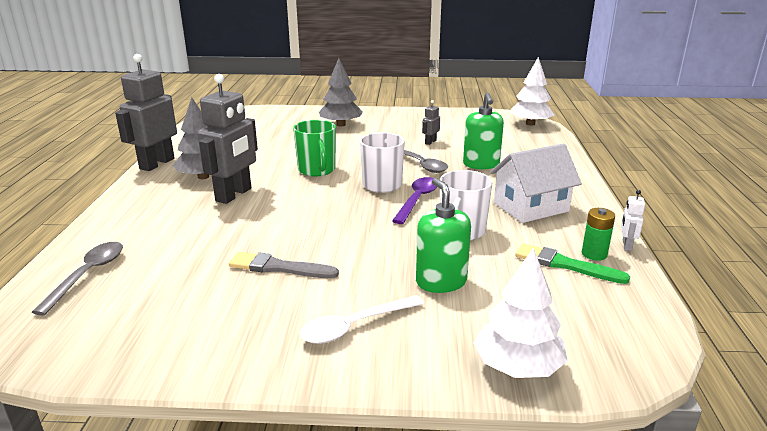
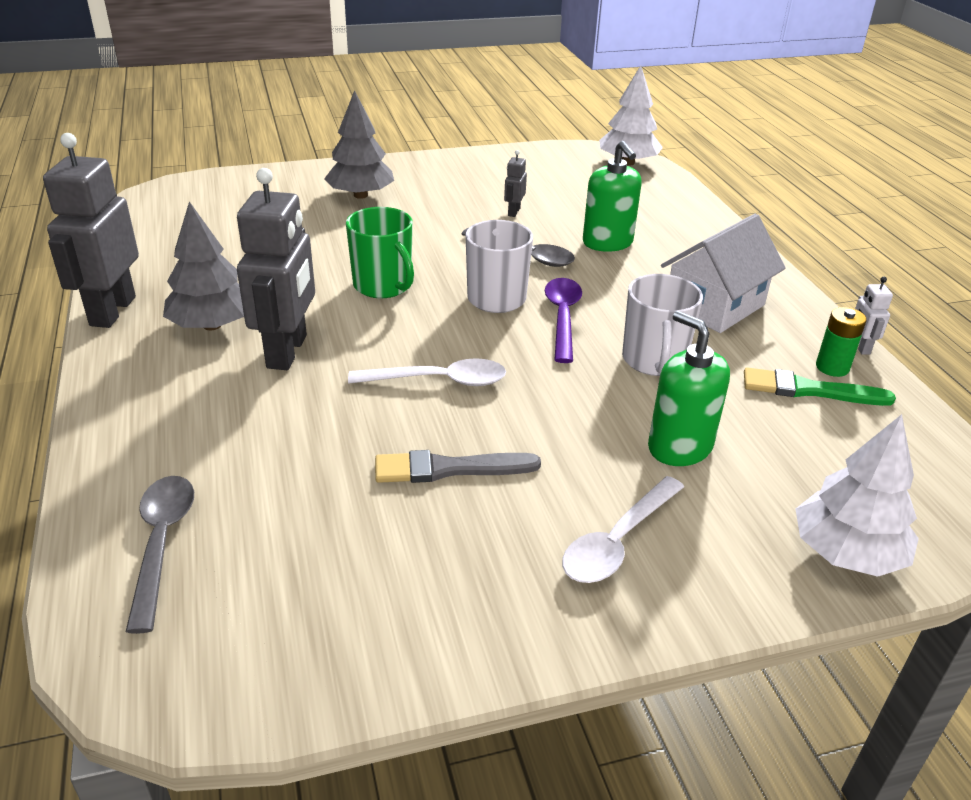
camera: 20 degrees left, 10 degrees up
(310, 222) = (439, 381): none -> white spoon

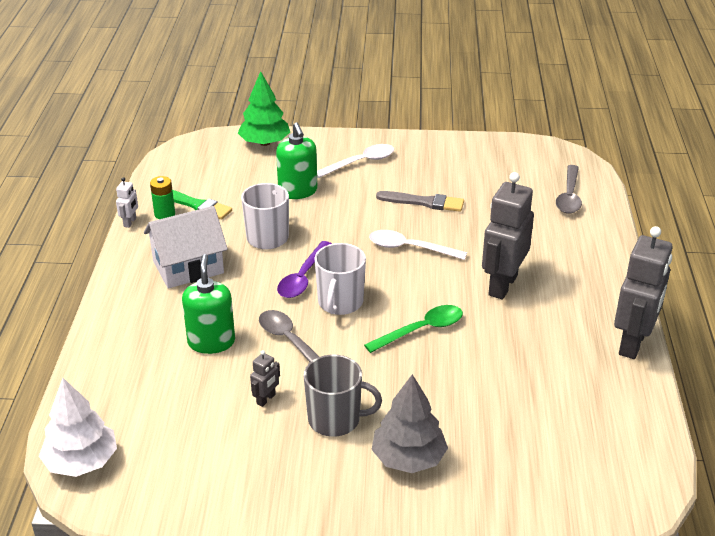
camera: 160 degrees left, 0 degrees up
(212, 325) = (555, 316): grey tree -> none
(383, 286) = (421, 330): green mug -> green spoon
(439, 208) = (335, 420): none -> grey mug
(846, 553) = (264, 143): white tree -> green tree

